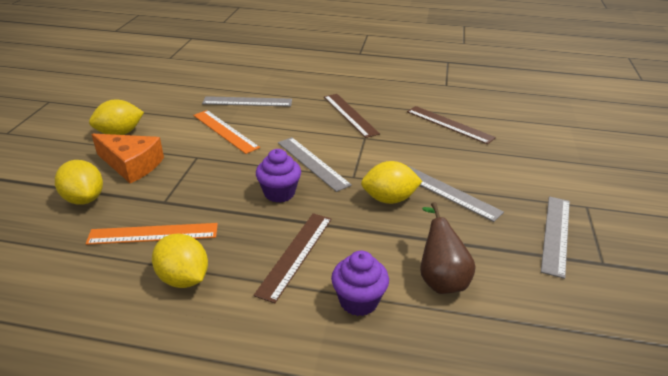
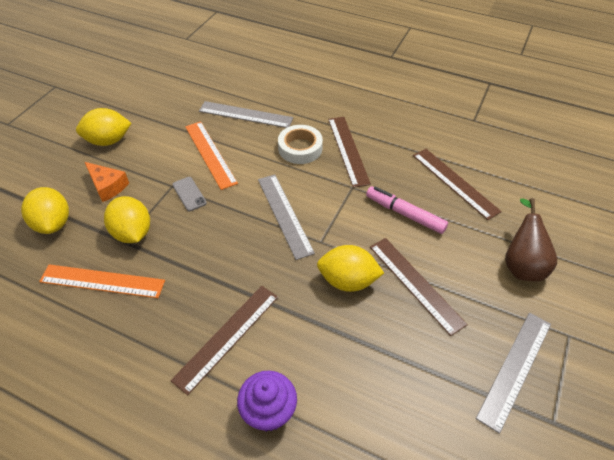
camera: 15 degrees right, 15 degrees up
(131, 165) = (107, 186): orange cheese -> orange cheese, size x0.66
(183, 278) = (113, 344): yellow lemon -> yellow lemon (132, 233)
(216, 160) = (189, 194): none -> grey phone
(279, 193) = (237, 251): purple cupcake -> none
(307, 118) = (300, 148): none -> white tape
(418, 149) = (405, 214): none -> pink marker
(440, 279) = (362, 402): brown pear -> brown pear (521, 264)
(448, 193) = (415, 284): grey ruler -> brown ruler

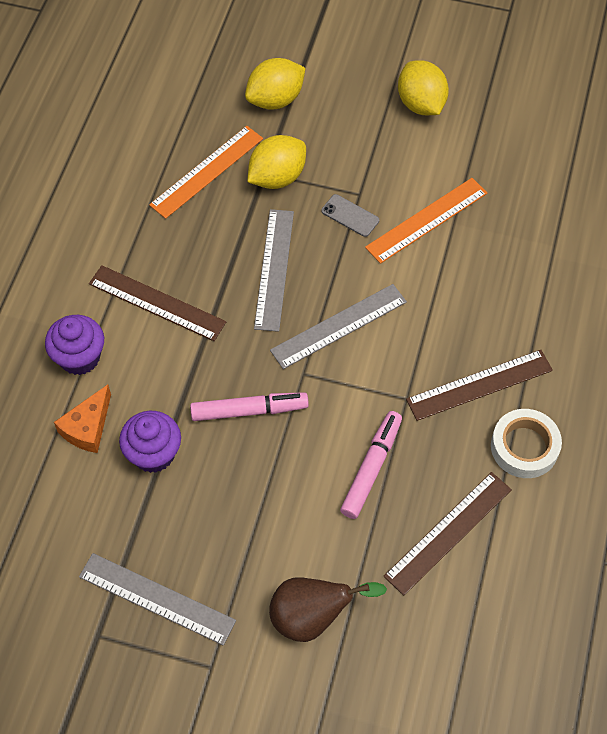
camera: 80 degrees right, 10 degrees up
(102, 281) = (206, 171): orange ruler -> orange ruler turned 45 degrees clockwise
(107, 186) = (343, 130): orange cheese -> orange cheese (87, 427)
(189, 194) = (350, 216): grey phone -> grey phone turned 75 degrees clockwise
(245, 115) = (519, 243): grey ruler -> grey ruler (274, 269)
(300, 148) = (467, 323): white tape -> white tape (524, 447)
(348, 281) = (249, 410): yellow lemon -> pink marker
(379, 356) = (153, 454): none -> purple cupcake
(415, 284) = (257, 486): brown ruler -> none

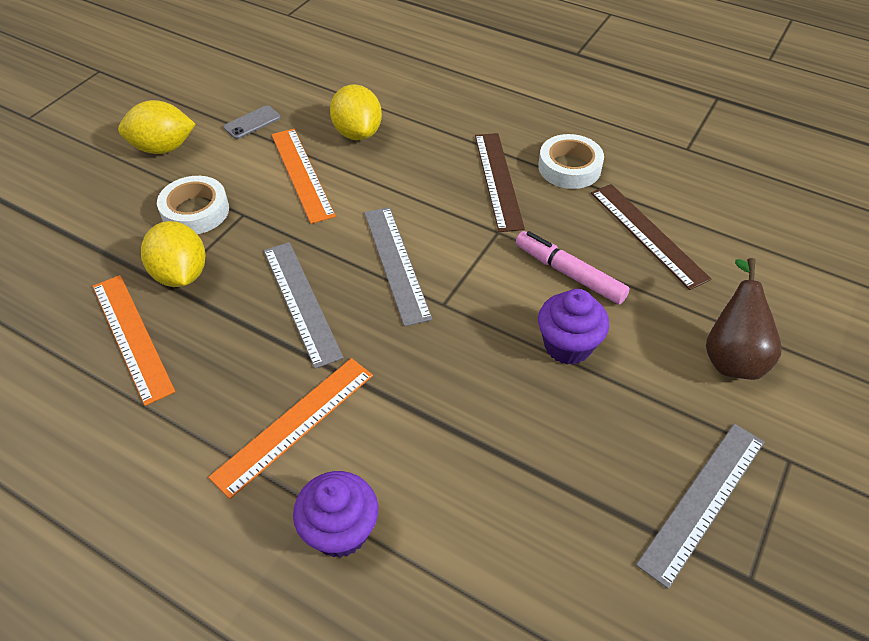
camera: 75 degrees left, 10 degrees down
(87, 427) = (450, 539): orange cheese -> none
(153, 454) = (507, 468): purple cupcake -> purple cupcake (567, 345)
(156, 303) = (295, 424): brown ruler -> orange ruler
(249, 410) = (475, 360): pink marker -> none
(274, 269) = (301, 302): grey ruler -> grey ruler turned 45 degrees clockwise
(275, 100) = (74, 254): yellow lemon -> yellow lemon (357, 133)
(350, 159) = (195, 211): none -> white tape
(350, 216) = (266, 226): grey phone -> grey phone (252, 122)

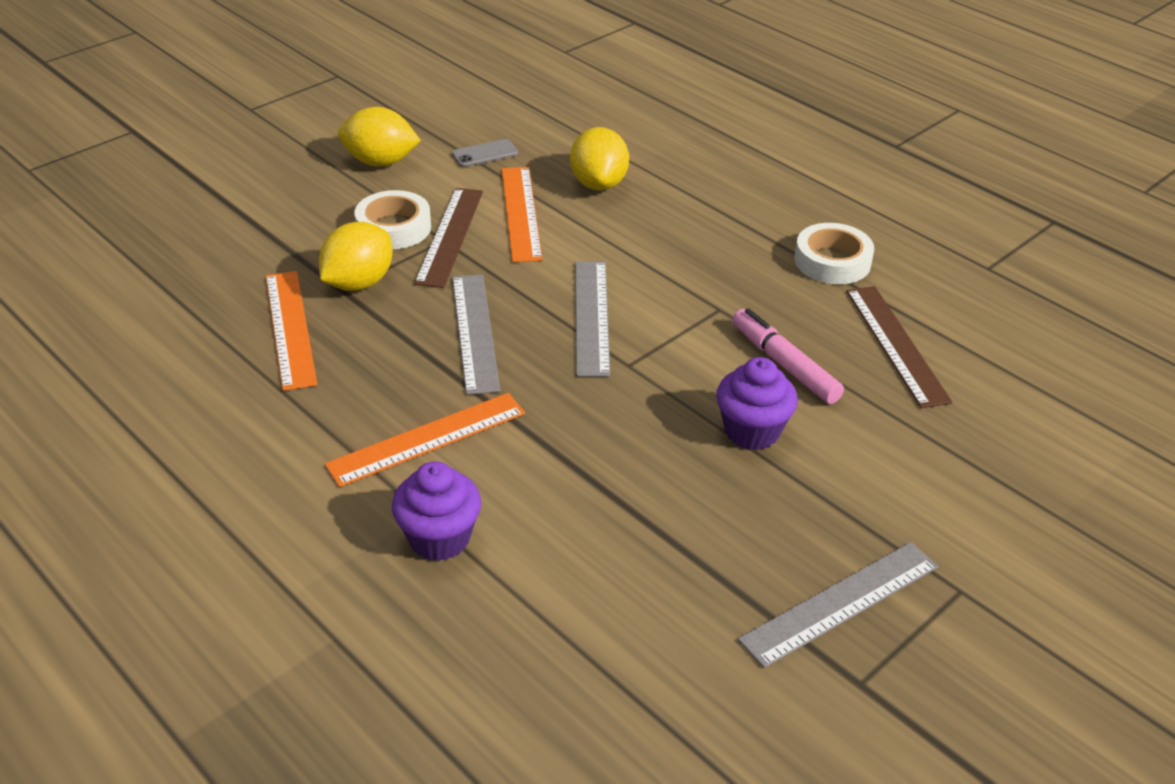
camera: 15 degrees right, 10 degrees down
(181, 274) = (358, 283): yellow lemon -> yellow lemon turned 45 degrees clockwise
(498, 180) = (741, 259): brown ruler -> brown ruler (449, 236)
(731, 355) = (940, 480): brown pear -> none

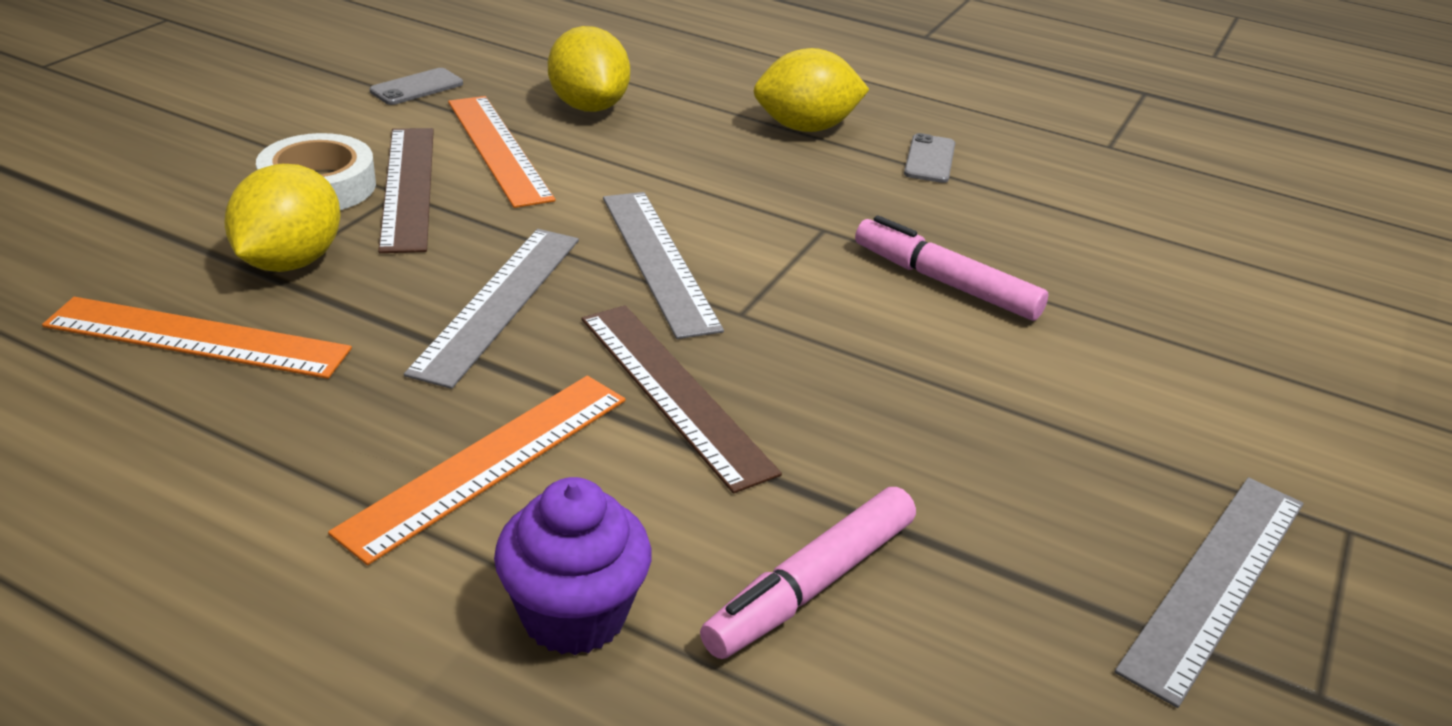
camera: 20 degrees left, 5 degrees down
(290, 328) = (197, 338): orange ruler -> orange ruler turned 45 degrees counterclockwise
(380, 162) = (267, 110): yellow lemon -> yellow lemon (806, 128)
(474, 332) = (498, 303): grey ruler -> grey ruler turned 45 degrees clockwise
(582, 550) = (811, 585): none -> pink marker
(752, 431) = (954, 371): purple cupcake -> none
(832, 261) = (930, 159): white tape -> grey phone
(896, 345) = (1064, 241): brown ruler -> brown ruler (673, 392)

